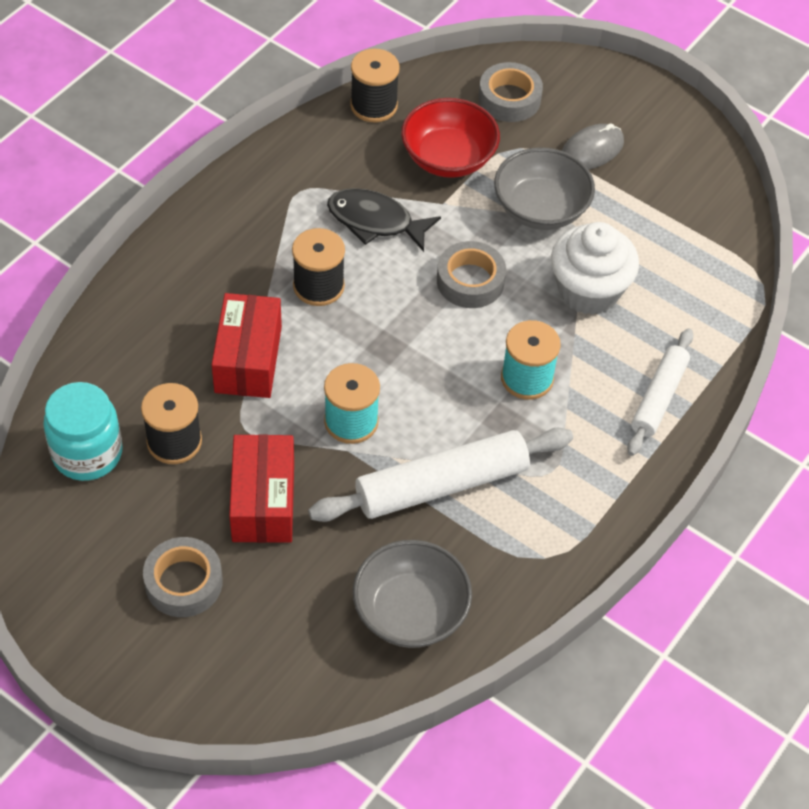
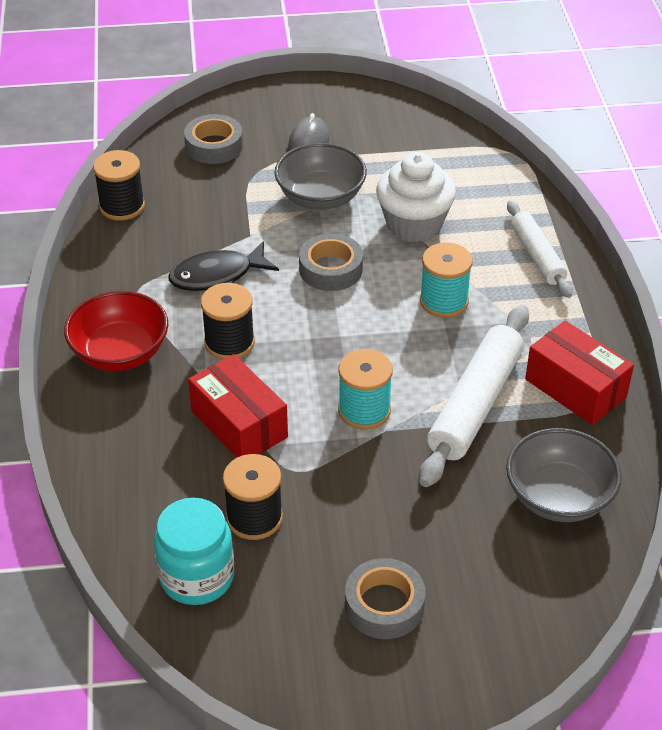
camera: 40 degrees left, 10 degrees down
(263, 501) = (370, 507): red box -> red box (575, 388)
(448, 158) = (218, 206): red bowl -> red bowl (120, 352)

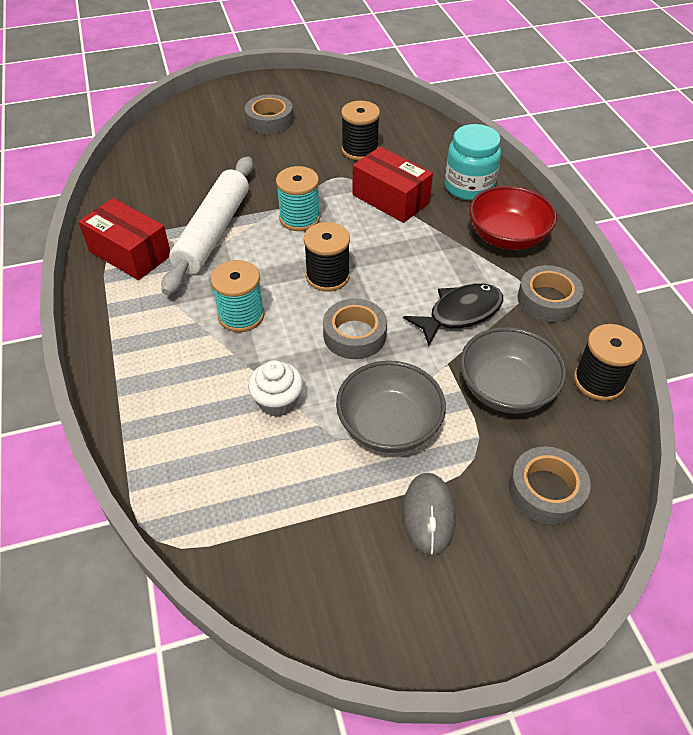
camera: 170 degrees right, 5 degrees up
(120, 278) = (547, 300): none -> grey tape
(197, 577) = (384, 121): turquoise jar -> turquoise jar (469, 187)
(229, 342) = (422, 255): black spool -> black spool (327, 276)
(414, 224) = (277, 401): white cupcake -> white cupcake, size x0.62
(537, 256) = (144, 379): white rolling pin -> none
(559, 497) = (156, 182): grey bowl -> grey bowl (506, 389)

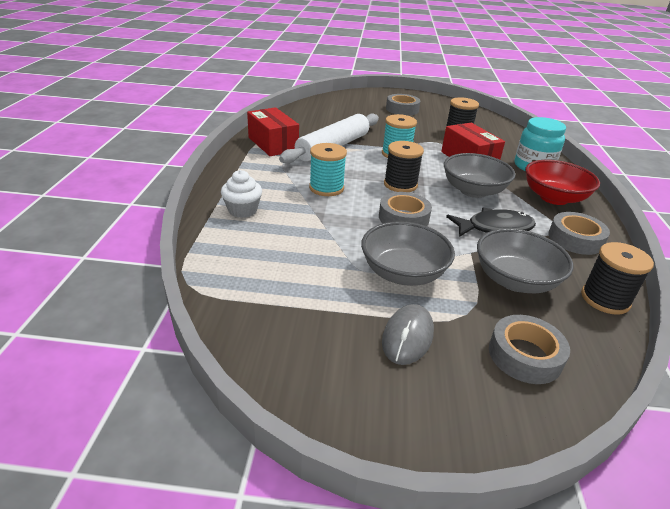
camera: 20 degrees right, 15 degrees down
(277, 401) = (324, 236): white cupcake -> white cupcake (242, 210)
(415, 257) = (473, 191): none -> grey bowl

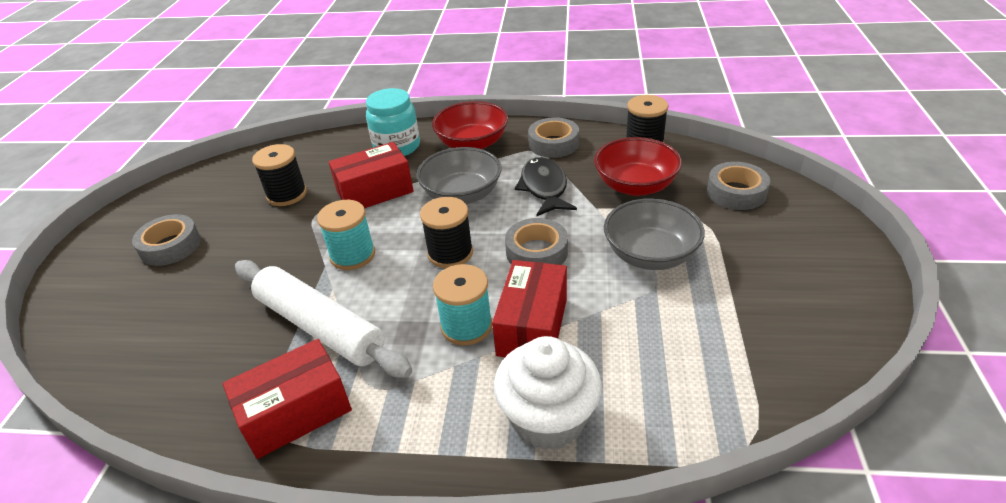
camera: 85 degrees left, 5 degrees up
(242, 210) = (548, 418): white cupcake -> white cupcake, size x1.63
(322, 210) = (532, 326): none -> red box
(407, 337) = (747, 254): grey mouse -> none
(515, 280) = (635, 186): grey bowl -> red bowl

